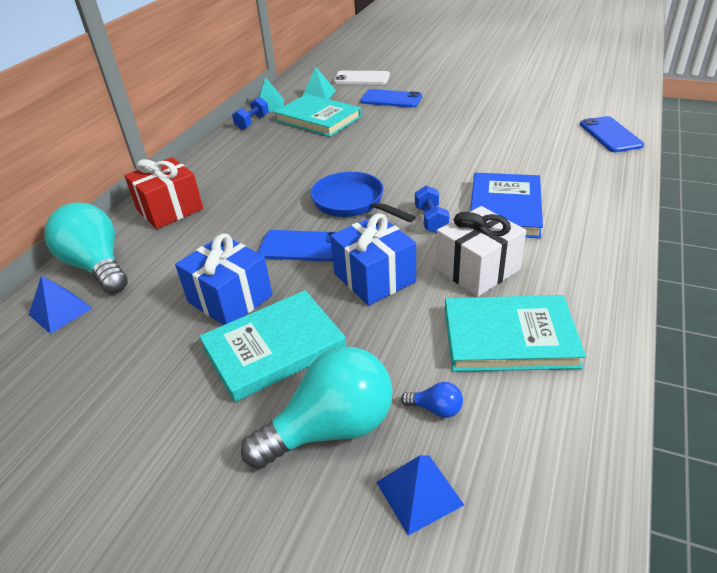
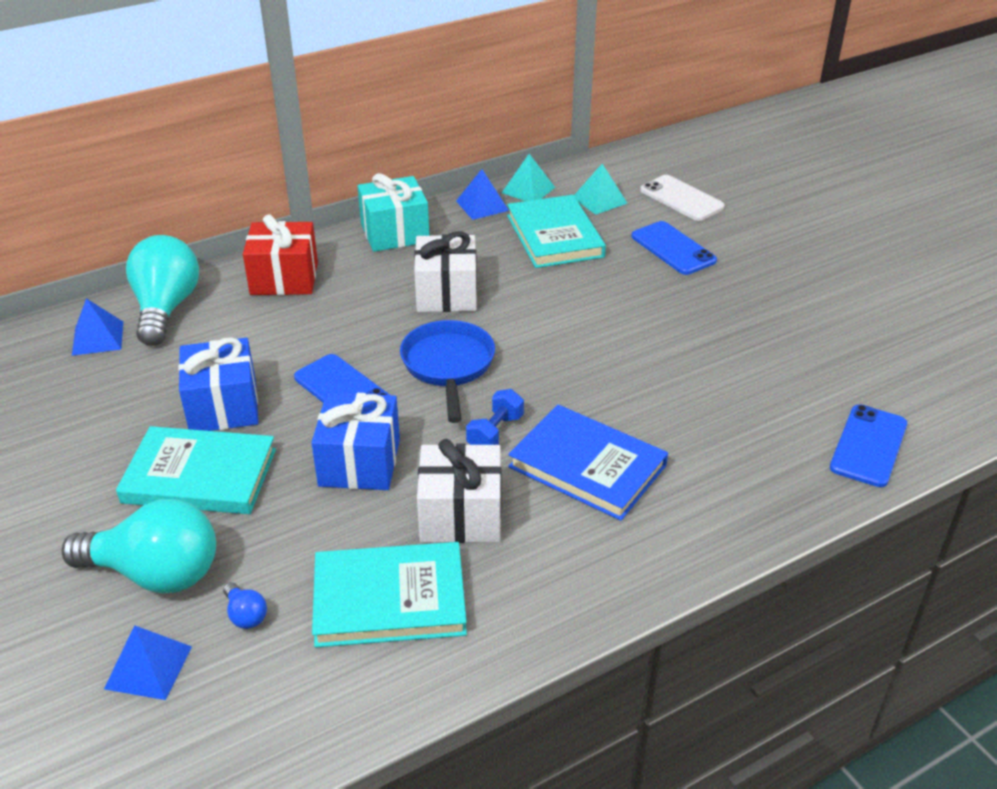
camera: 35 degrees right, 0 degrees up
(215, 156) = (395, 233): none -> turquoise gift
(252, 122) = (482, 205): blue dumbbell -> blue pyramid
(295, 170) = (446, 293): none -> white gift
(504, 209) = (587, 466): blue book -> blue book turned 75 degrees clockwise
(509, 337) = (389, 599): turquoise book -> turquoise book turned 45 degrees counterclockwise

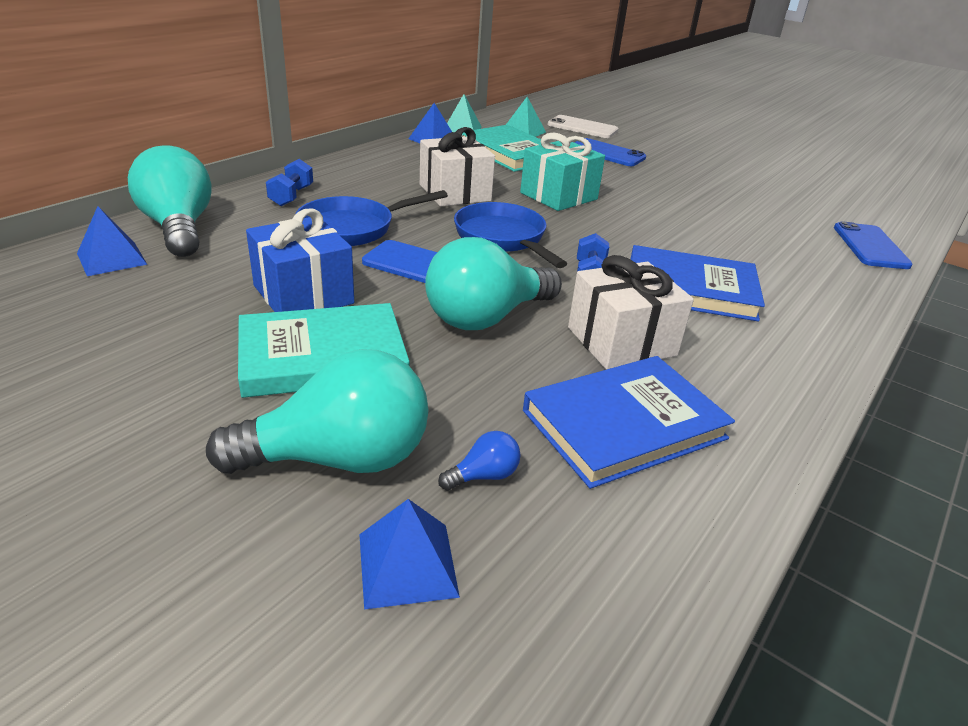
camera: 25 degrees left, 5 degrees down
(245, 615) = (484, 476): blue light bulb -> blue light bulb turned 60 degrees counterclockwise
(284, 278) = (291, 196): red gift -> blue dumbbell
(314, 330) = (352, 228): none -> blue pan
(359, 462) = (486, 317): blue gift -> turquoise light bulb
(389, 599) = (624, 424): turquoise book -> blue book
(395, 233) = (372, 160): turquoise gift -> turquoise gift (558, 196)

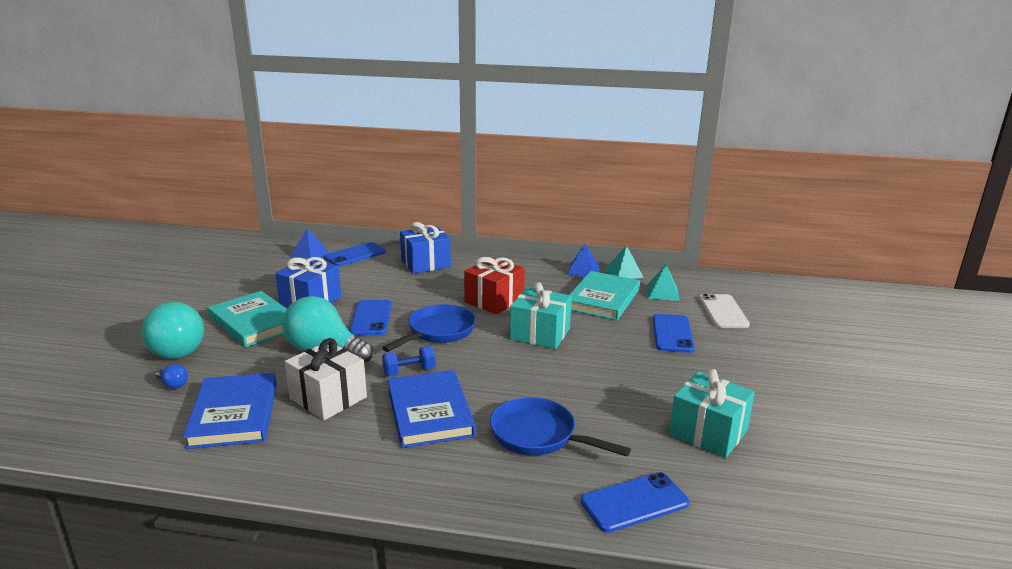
camera: 65 degrees right, 10 degrees down
(179, 228) = (355, 255): turquoise light bulb -> blue phone
(291, 196) = (425, 263): blue dumbbell -> blue gift
(352, 228) = (401, 289): blue pan -> blue pan (538, 435)
(407, 564) = (109, 382): blue pyramid -> none
(454, 193) = (494, 300): white gift -> red gift
(624, 424) = (234, 414): blue book -> blue book turned 45 degrees clockwise
(776, 193) = (708, 432): none -> turquoise gift

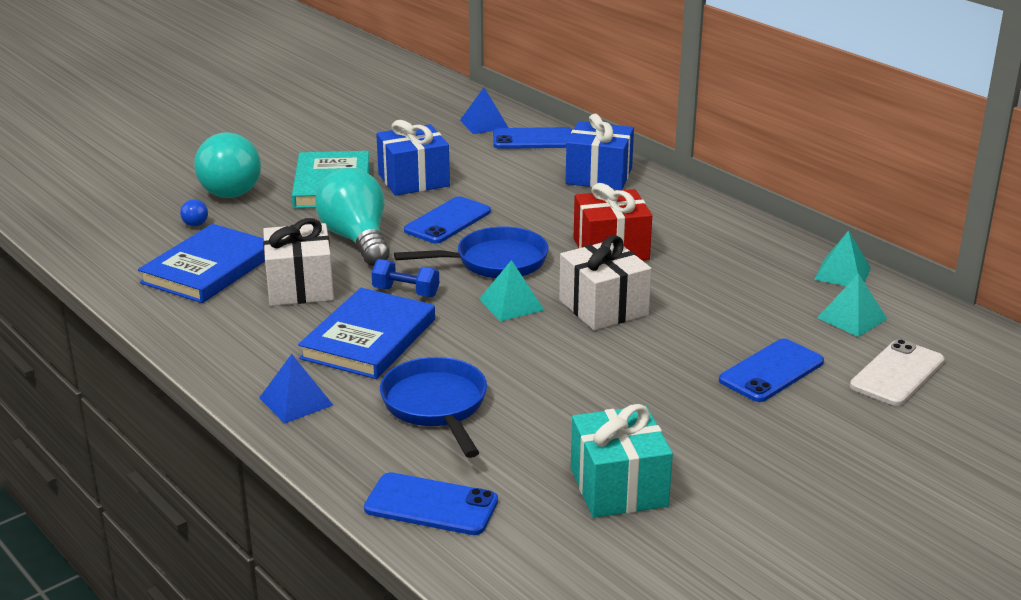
camera: 40 degrees right, 5 degrees up
(486, 353) = (511, 304): none -> turquoise pyramid
(540, 334) = (603, 307): turquoise gift -> white gift
(583, 270) = (789, 251): blue pyramid -> blue pyramid (296, 401)
(603, 299) = (752, 296): turquoise book -> none

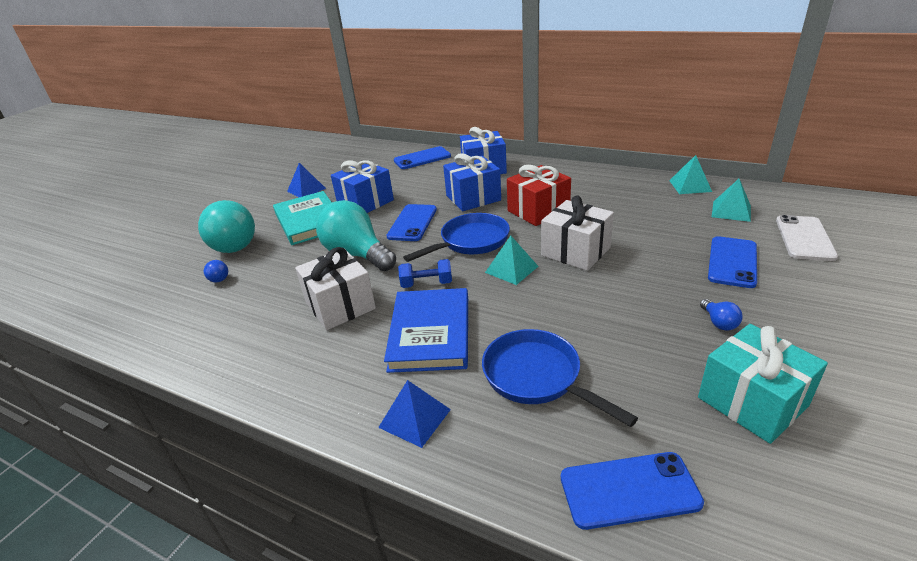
camera: 20 degrees left, 5 degrees up
(208, 269) = (252, 314): blue book -> none
(484, 124) = (383, 157): blue pyramid -> blue pyramid (306, 189)
(548, 211) = (473, 198): none -> blue gift
(674, 419) = (719, 322): none -> blue light bulb

